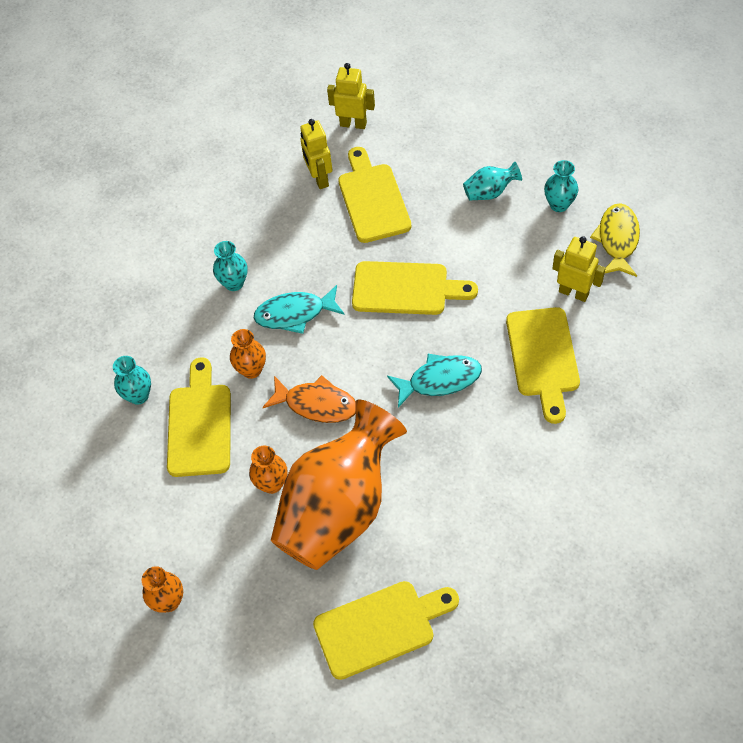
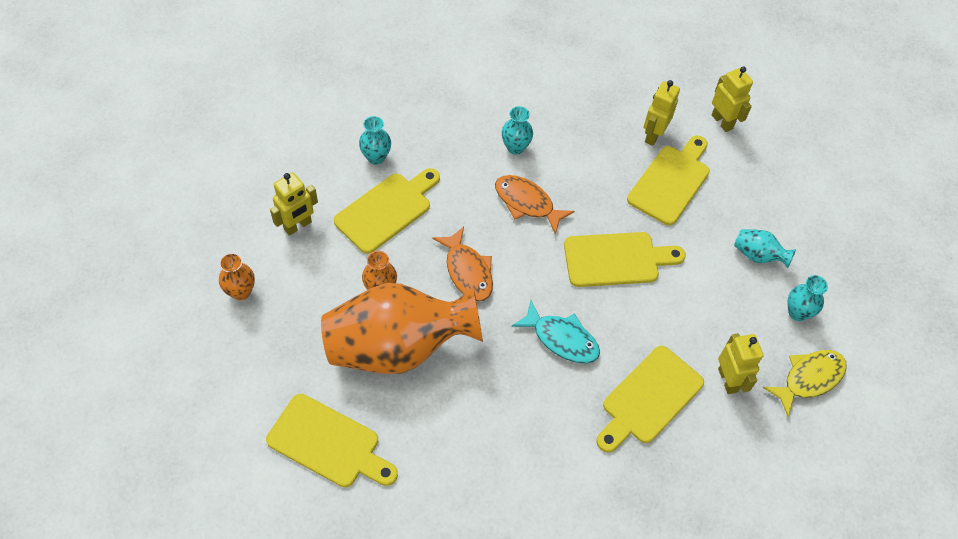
camera: 40 degrees right, 0 degrees up
(147, 507) = (298, 226): none -> yellow robot
(251, 370) = (457, 210): orange vase -> none
(295, 314) = (527, 203): turquoise fish -> orange fish
(406, 289) = (616, 260): yellow cutting board -> yellow cutting board turned 60 degrees counterclockwise

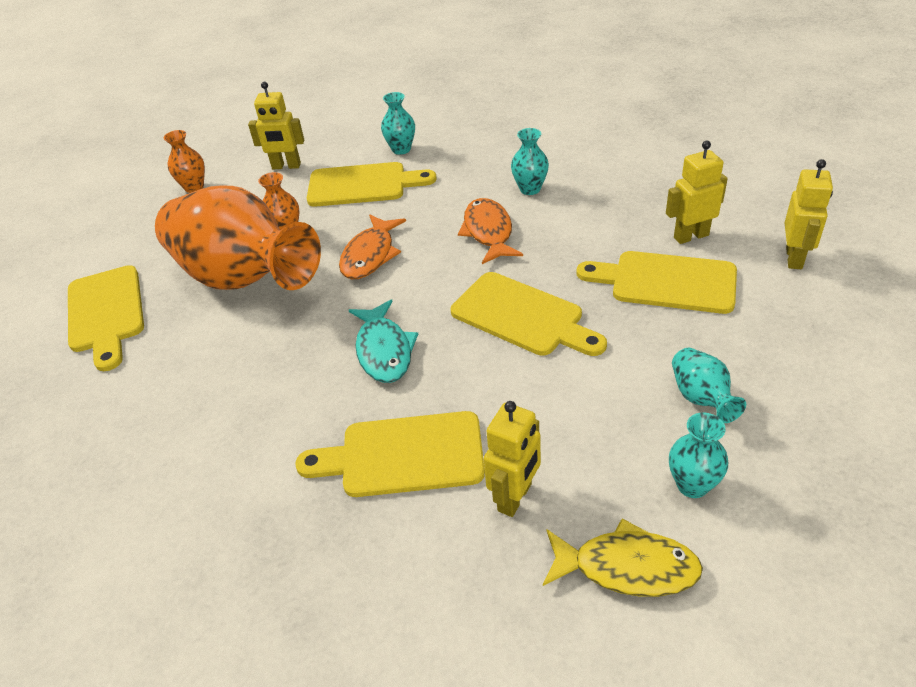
camera: 50 degrees right, 15 degrees down
(671, 182) = (666, 282): yellow cutting board -> yellow cutting board turned 150 degrees counterclockwise

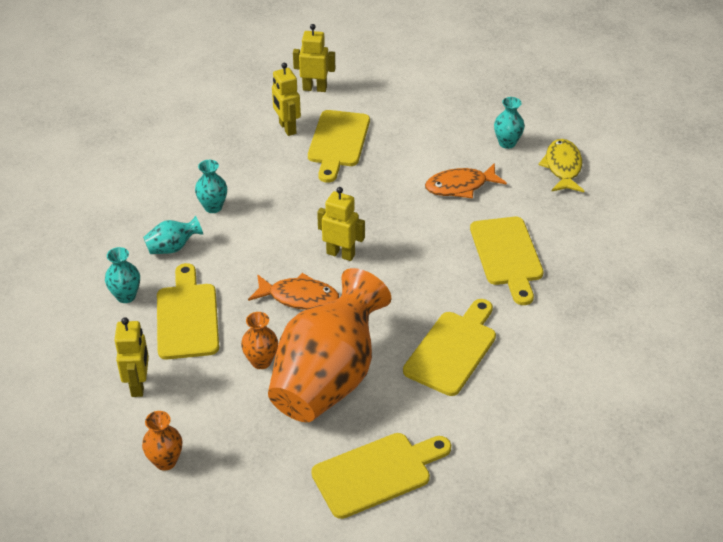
camera: 100 degrees left, 0 degrees up
(384, 350) = (413, 275): turquoise fish -> none
(488, 232) = (272, 229): orange fish -> orange fish (460, 186)
(515, 497) = (529, 206): yellow robot -> yellow robot (341, 254)
(522, 316) = (375, 207): yellow cutting board -> yellow cutting board (453, 349)
(701, 398) = (444, 135): turquoise vase -> turquoise vase (173, 248)

